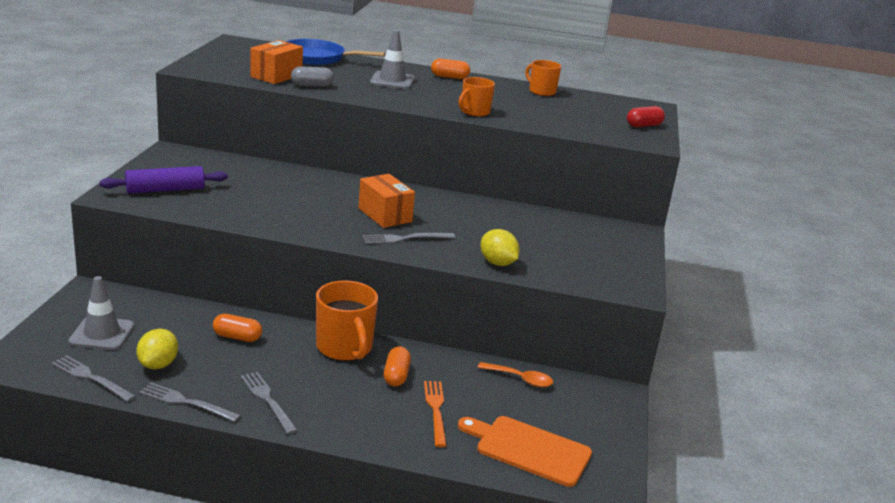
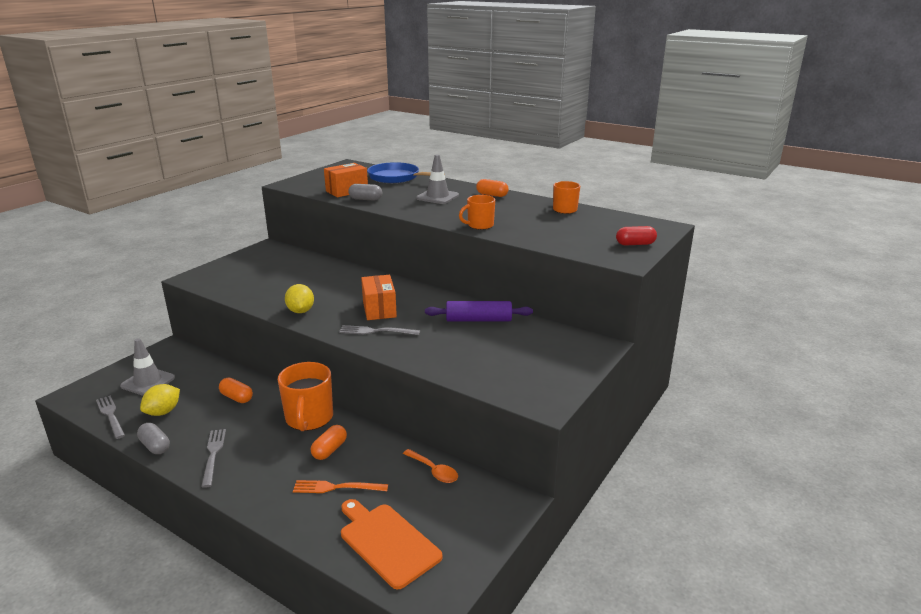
camera: 25 degrees right, 0 degrees up
(165, 190) = (233, 276): purple rolling pin -> purple rolling pin (478, 320)
(186, 402) = (155, 446): grey fork -> grey capsule
(436, 410) = (336, 487): orange fork -> orange fork turned 105 degrees counterclockwise
(497, 263) = (436, 362): yellow lemon -> yellow lemon (300, 311)

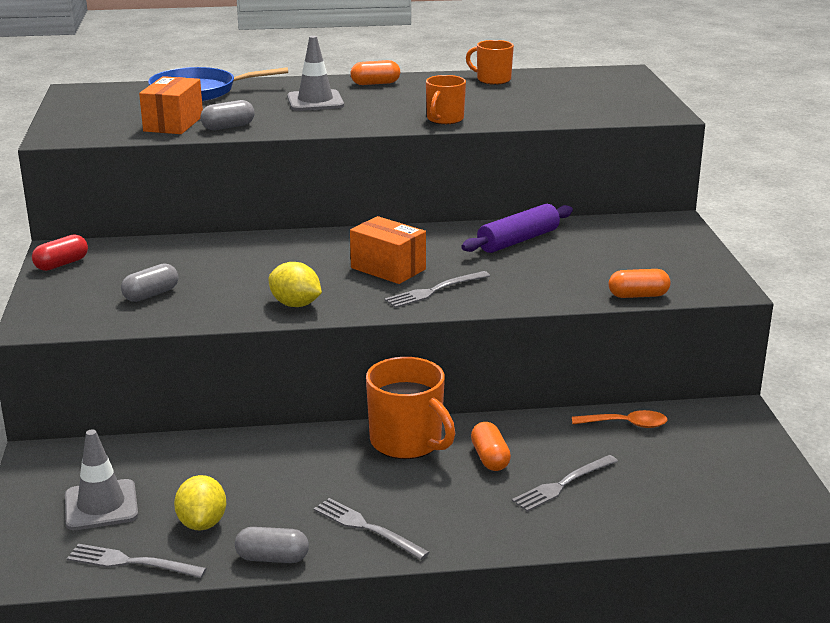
camera: 40 degrees left, 0 degrees up
(236, 397) = (272, 464): orange capsule -> orange capsule (638, 296)
(257, 281) = (151, 295): none -> grey capsule
(336, 487) = (562, 484): orange fork -> grey fork
(387, 542) = (692, 499): orange cutting board -> none
(635, 244) = (636, 96): red capsule -> red capsule (61, 264)

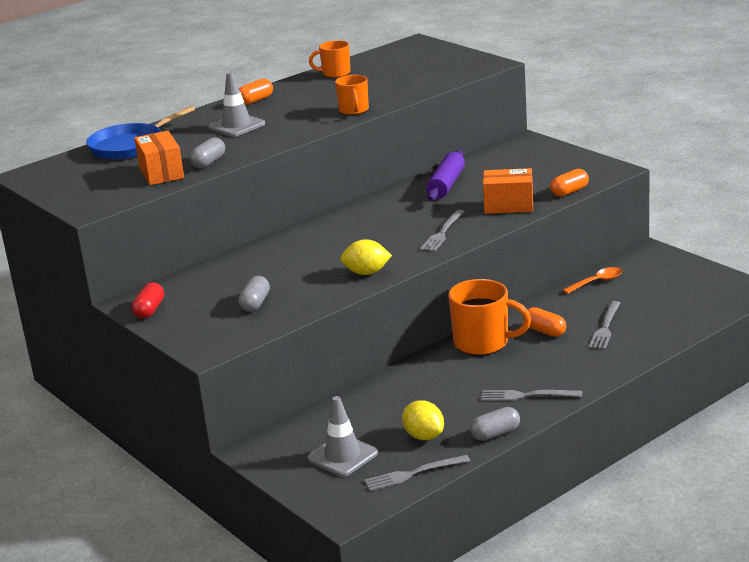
camera: 30 degrees left, 0 degrees up
(388, 268) = (390, 230): orange box -> orange box (508, 206)

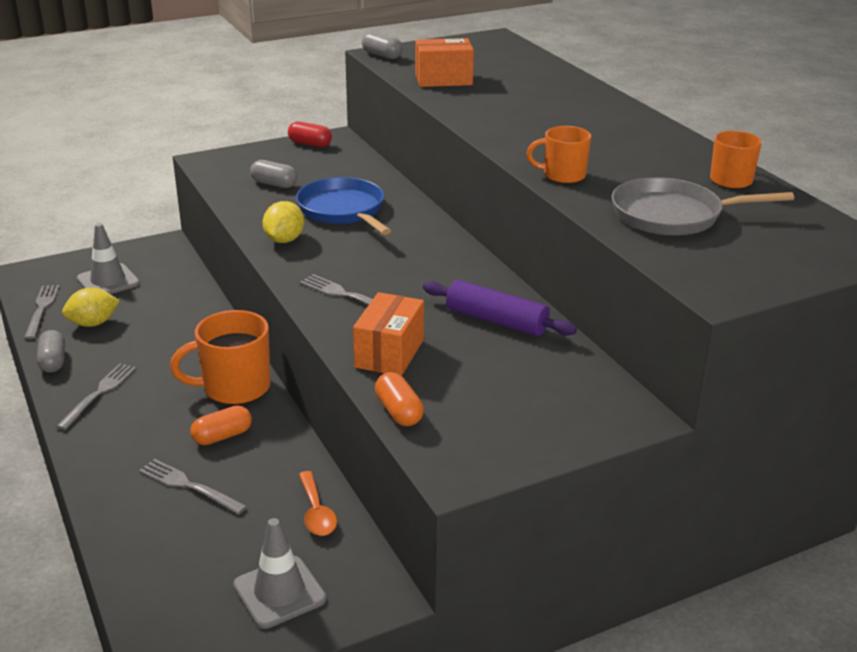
camera: 100 degrees right, 5 degrees up
(130, 146) = (537, 72): blue pan -> blue pan (343, 210)
(208, 162) = (453, 98): grey capsule -> grey capsule (382, 55)
(236, 126) = (558, 115): grey traffic cone -> grey traffic cone (279, 592)
(255, 100) = (644, 130): orange capsule -> none
(399, 80) = (672, 215): none -> grey pan
(483, 343) = (234, 388): orange mug -> orange mug turned 45 degrees clockwise

